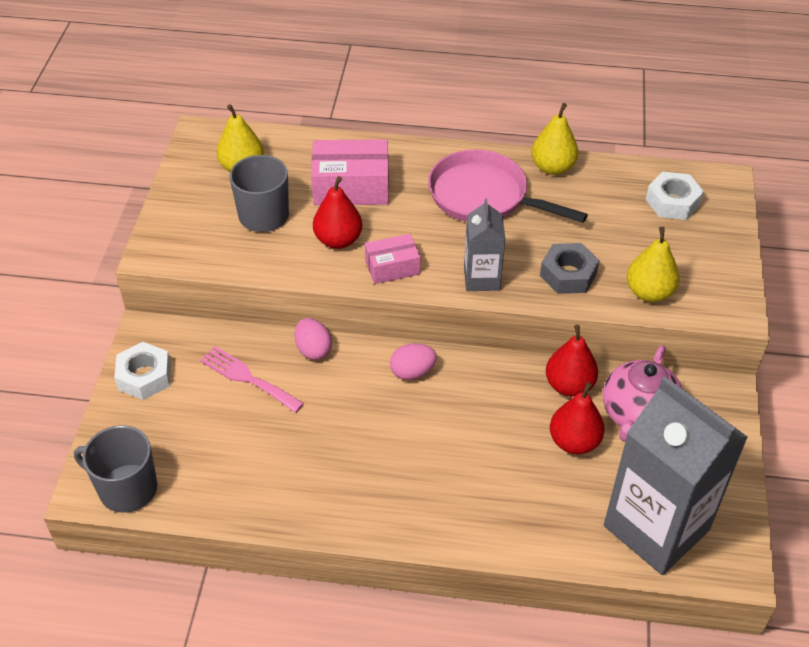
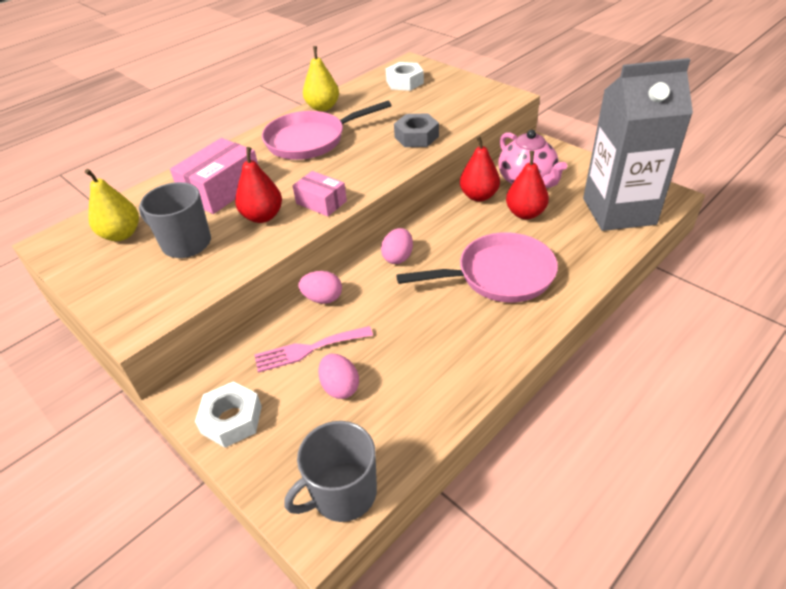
camera: 50 degrees left, 5 degrees down
(223, 425) = (340, 387): none -> pink egg
(392, 267) = (321, 202): pink box -> pink box turned 75 degrees counterclockwise
(452, 467) = (499, 275): none -> pink pan
(481, 278) = (379, 169): grey carton -> none
(649, 292) = (464, 116): yellow pear -> none

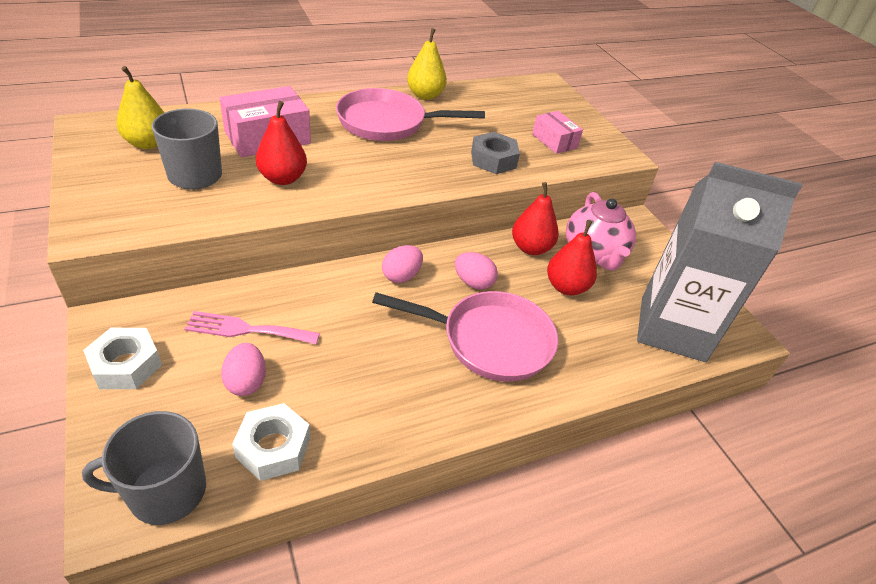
camera: 15 degrees right, 0 degrees up
(321, 202) = (347, 187): pink box -> pink box (554, 141)
(323, 298) = (298, 285): pink egg -> pink egg (473, 282)
(404, 82) = (525, 100): white nut -> white nut (273, 447)

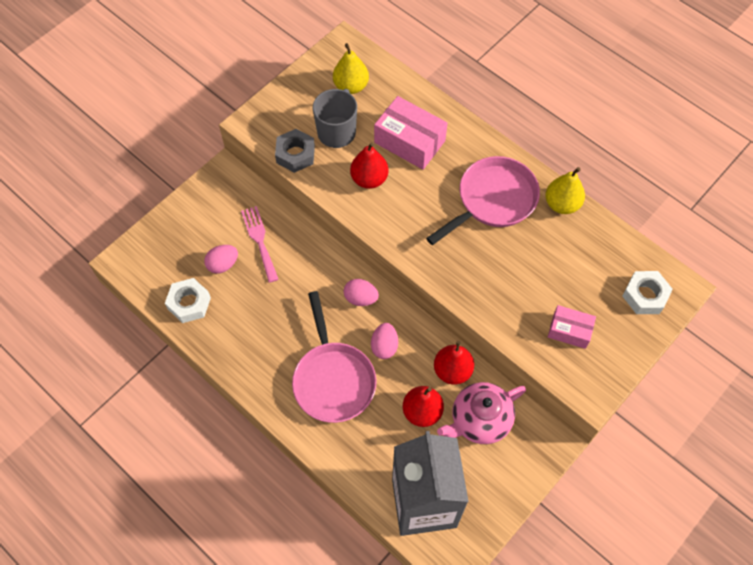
camera: 70 degrees right, 20 degrees up
(126, 365) = (202, 203): white nut -> white nut (645, 295)
(165, 492) = (142, 273): grey mug -> none
(387, 123) = (493, 200): pink pan -> pink pan turned 75 degrees clockwise
(493, 159) = (499, 296): grey nut -> grey nut (295, 154)
(554, 141) = (569, 331): pink box -> pink box turned 75 degrees clockwise

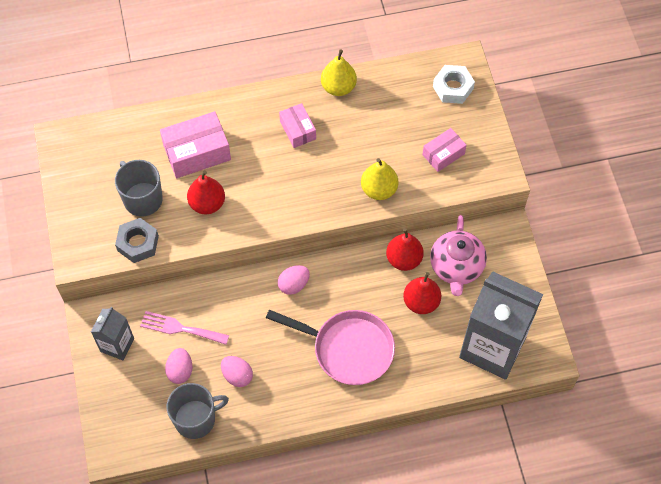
camera: 55 degrees left, 0 degrees up
(189, 303) = (196, 419): white nut -> grey mug
(214, 206) = (117, 345): none -> grey carton
(351, 86) = (106, 160): yellow pear -> yellow pear (379, 189)
(384, 346) = (348, 294): pink egg -> pink egg (237, 375)
(493, 200) = (298, 130): pink pan -> pink box

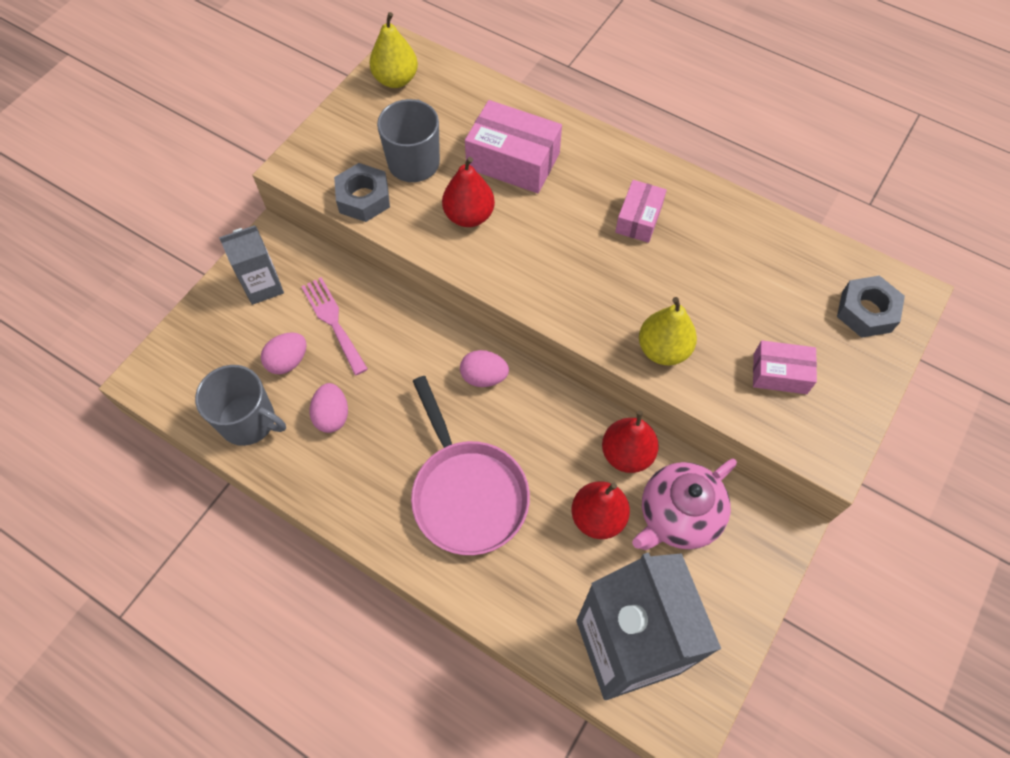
camera: 45 degrees right, 0 degrees up
(338, 87) = (729, 211): yellow pear -> yellow pear (396, 79)
(453, 88) = (866, 311): white nut -> grey nut

